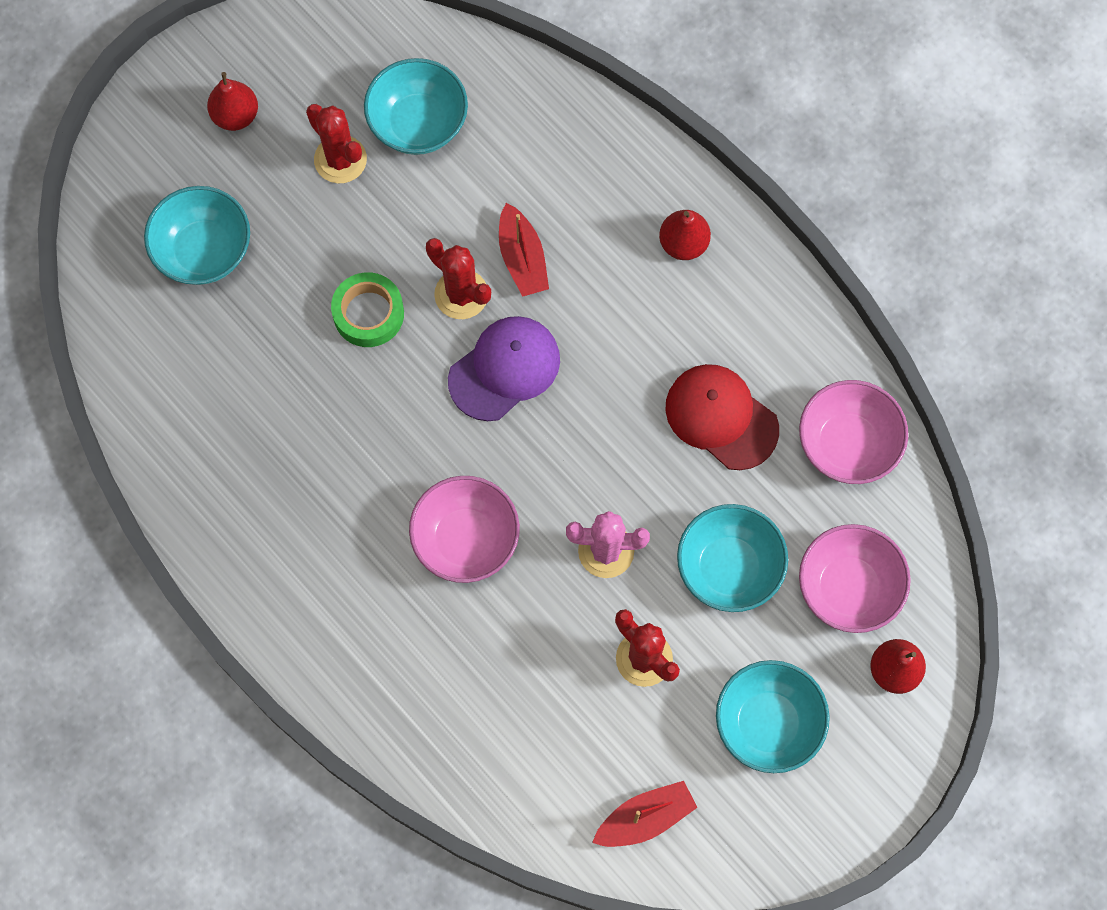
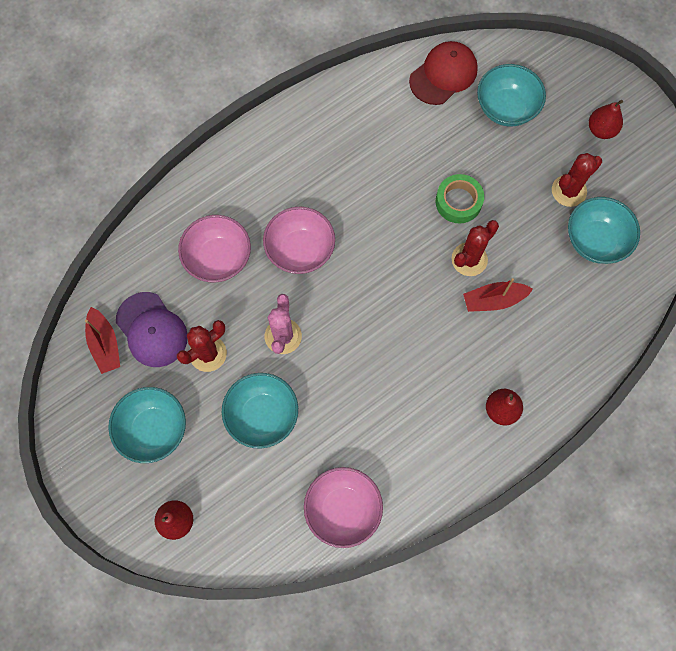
camera: 95 degrees right, 0 degrees up
(504, 369) = (414, 282): purple cap -> purple cap (152, 330)
(721, 417) = (370, 422): red cap -> red cap (443, 75)
(848, 588) = (239, 496): pink bowl -> pink bowl (218, 258)

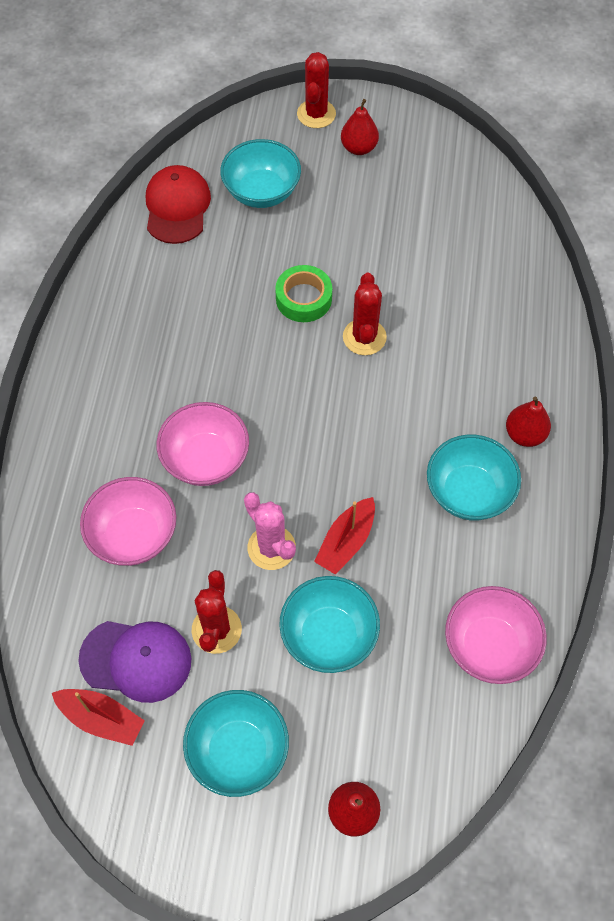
camera: 45 degrees left, 10 degrees down
(494, 300) = (421, 352): red boat -> red boat (346, 541)
(569, 191) = (385, 215): red cactus -> red cactus (316, 114)
(595, 240) = (449, 236): turquoise bowl -> turquoise bowl (468, 492)

